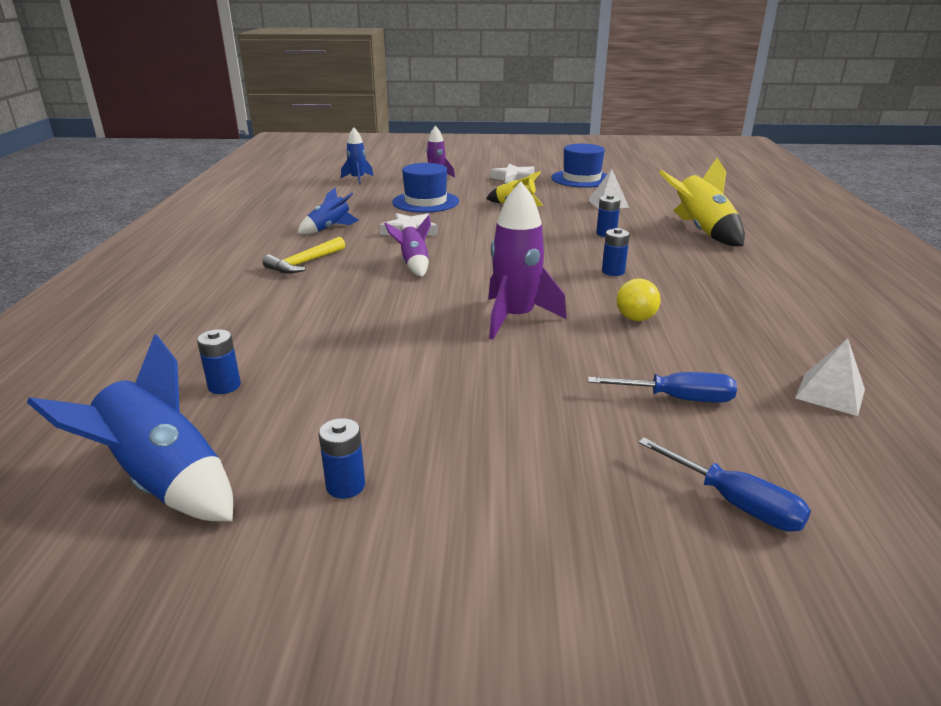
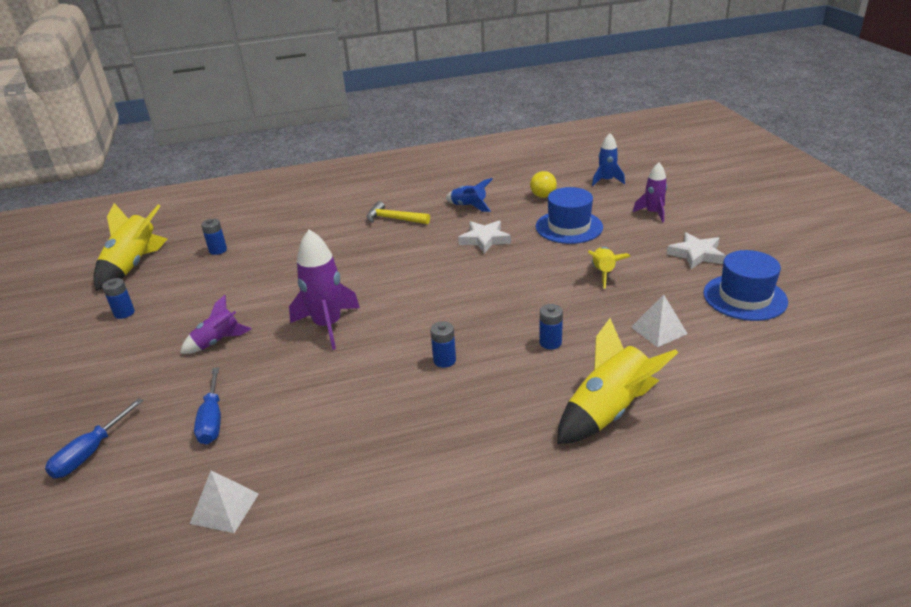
camera: 75 degrees right, 5 degrees up
(164, 481) = (133, 265): blue rocket -> yellow rocket
(414, 264) = (412, 260): purple rocket -> purple rocket (218, 342)
(635, 318) = (343, 385): yellow ball -> yellow ball (543, 196)

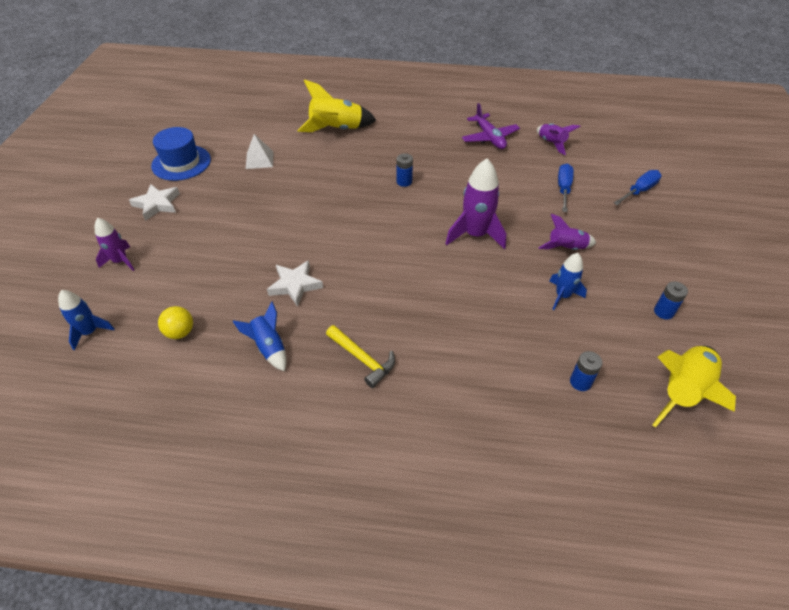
camera: 160 degrees left, 15 degrees up
(224, 508) = (551, 143): white pyramid -> purple rocket
(227, 298) = (562, 296): none -> blue rocket
(343, 483) = (489, 138): none -> purple plane
(550, 342) = (330, 172): blue battery -> none
(569, 227) = (208, 272): blue hat -> none
(603, 273) = (240, 211): yellow rocket -> none

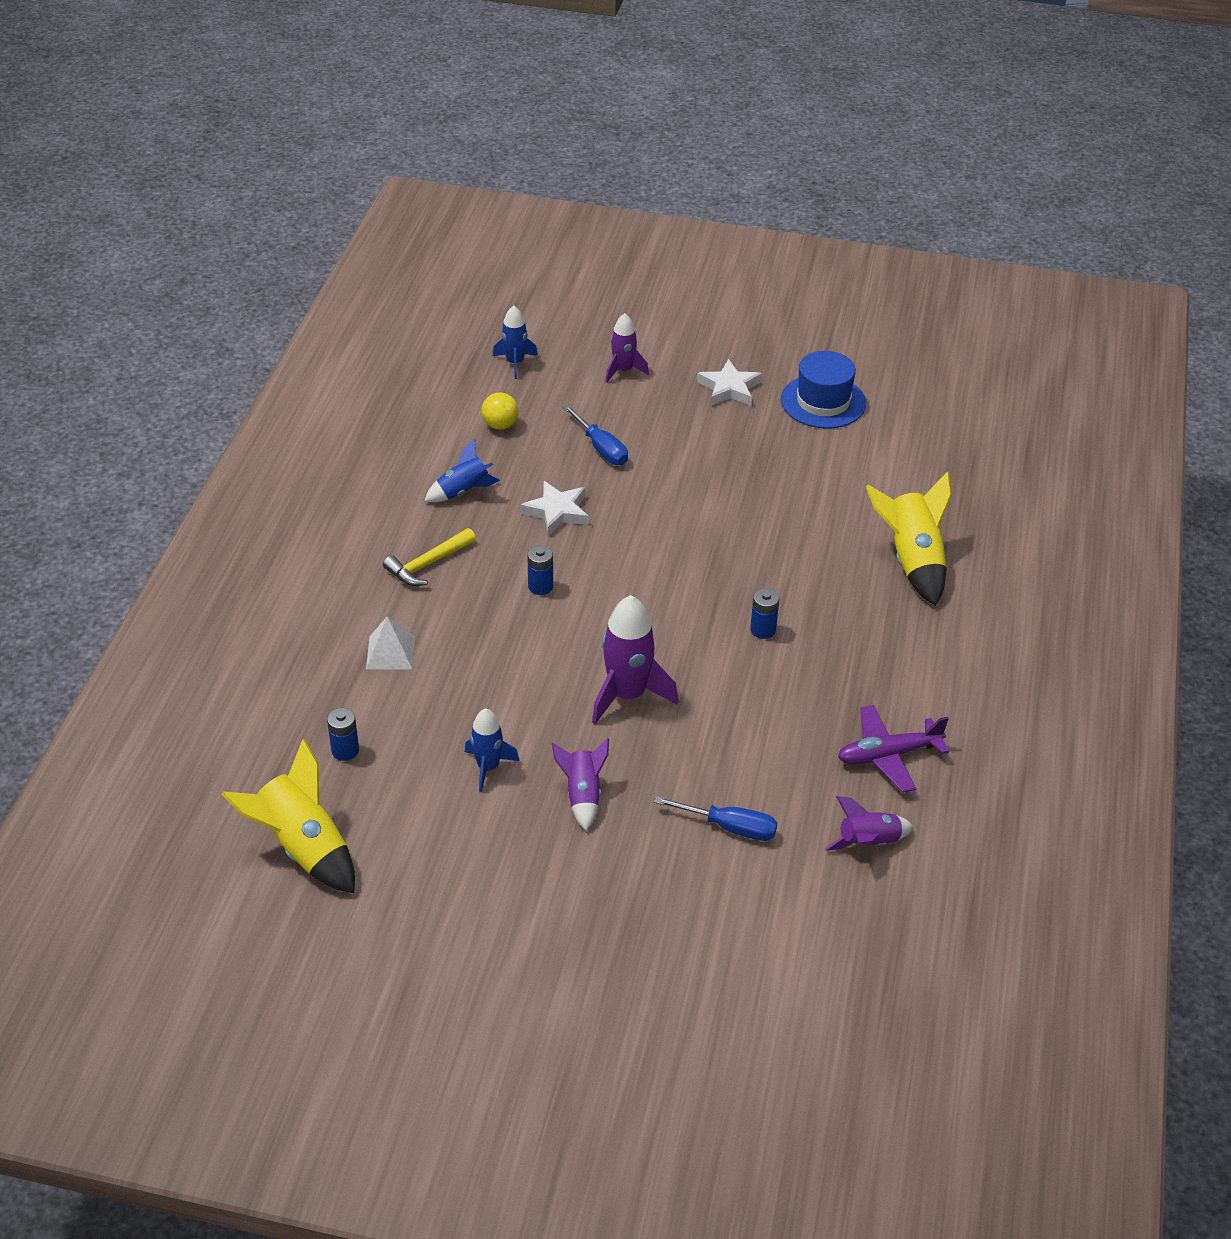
camera: 95 degrees right, 5 degrees down
(259, 160) = (828, 476): white pyramid -> white pyramid (390, 652)
(639, 191) = (715, 935): blue screwdriver -> blue screwdriver (601, 448)
(663, 312) = (435, 874): blue battery -> blue battery (540, 586)

